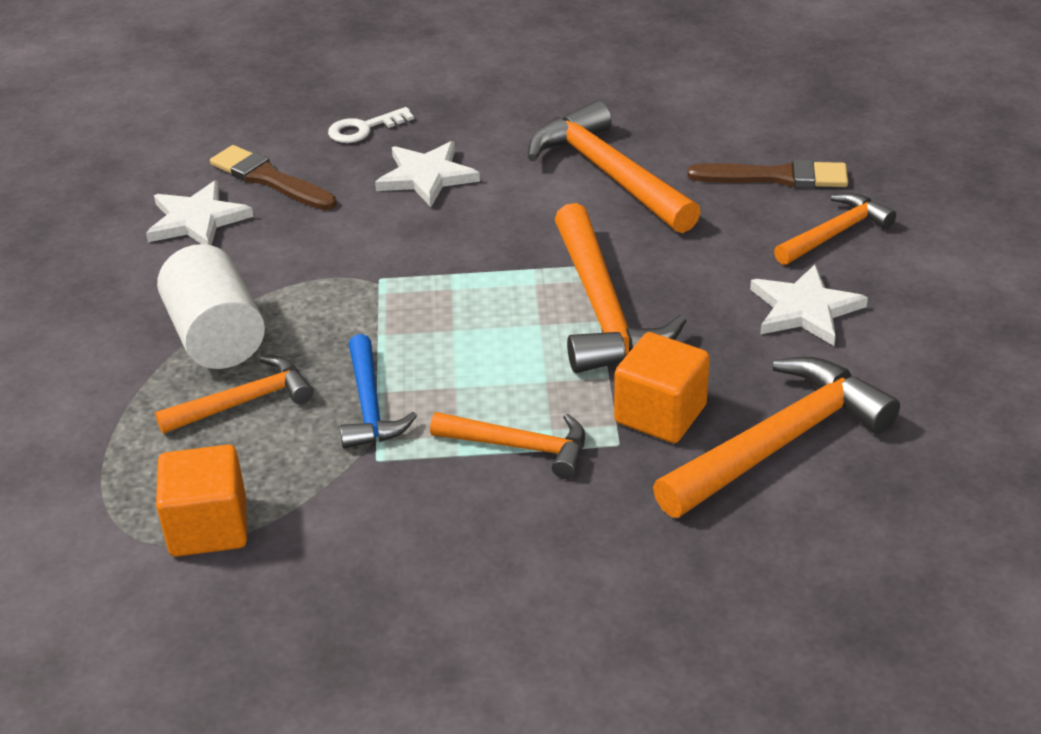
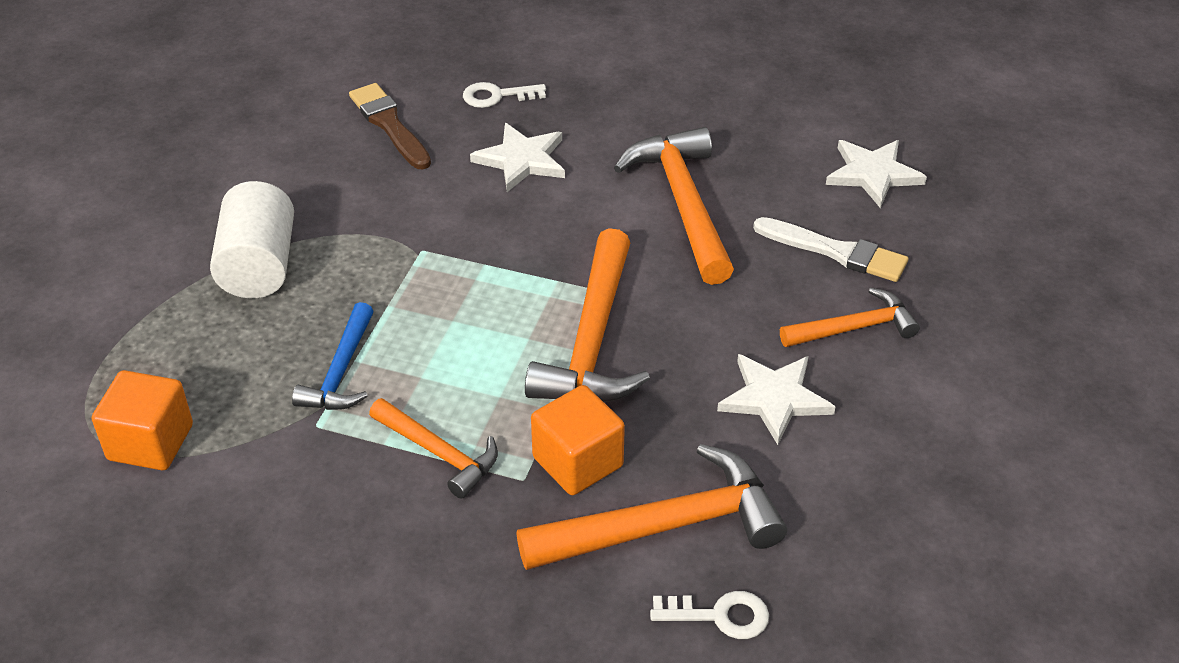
camera: 20 degrees right, 5 degrees up
(197, 220) = (308, 148): white star -> white star (873, 174)
(244, 402) = (245, 335): orange hammer -> none
(776, 177) = (836, 252): brown brush -> white brush
(881, 500) = (720, 616): none -> white key

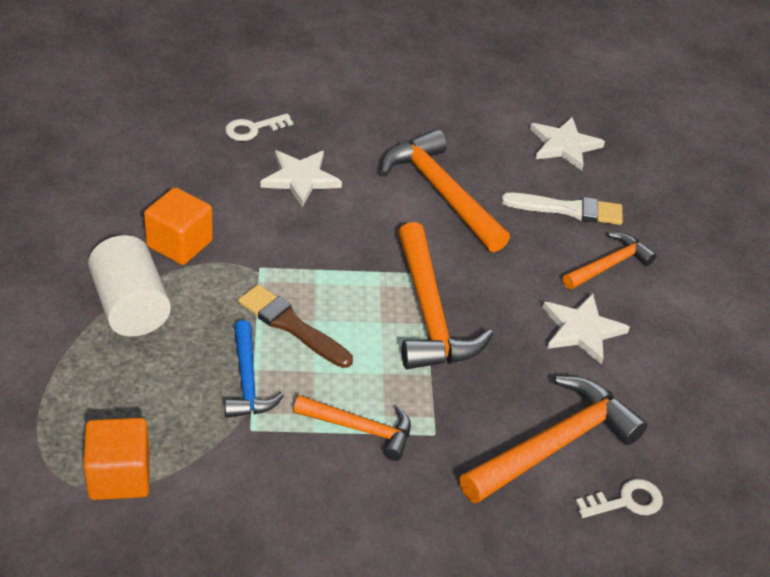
camera: 25 degrees left, 0 degrees up
(389, 124) = (177, 167): brown brush -> brown brush (291, 325)
(578, 462) = (467, 411): orange cube -> orange cube (179, 244)

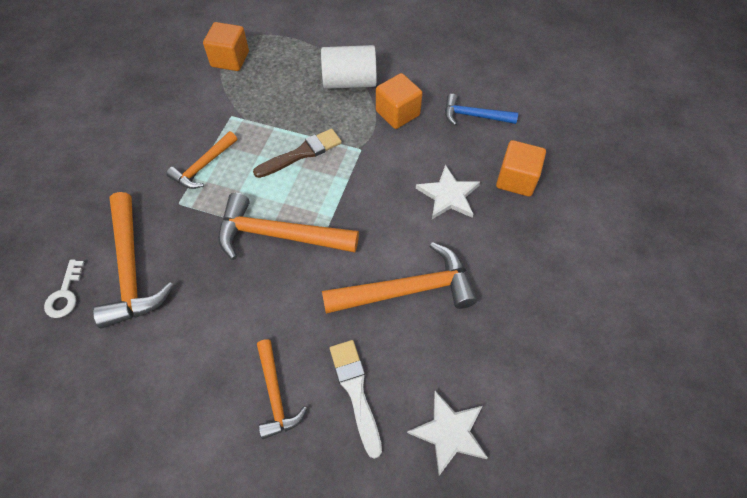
camera: 115 degrees right, 15 degrees up
(247, 381) = (266, 122): blue hammer -> blue hammer (473, 116)
(253, 129) = (516, 179): white key -> orange cube
(568, 209) = (356, 391): white brush -> white brush turned 135 degrees clockwise
(582, 330) = (217, 335): white star -> none

